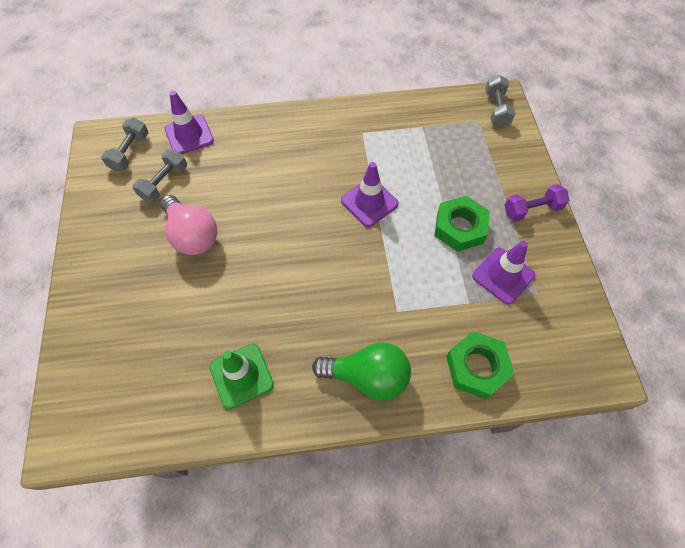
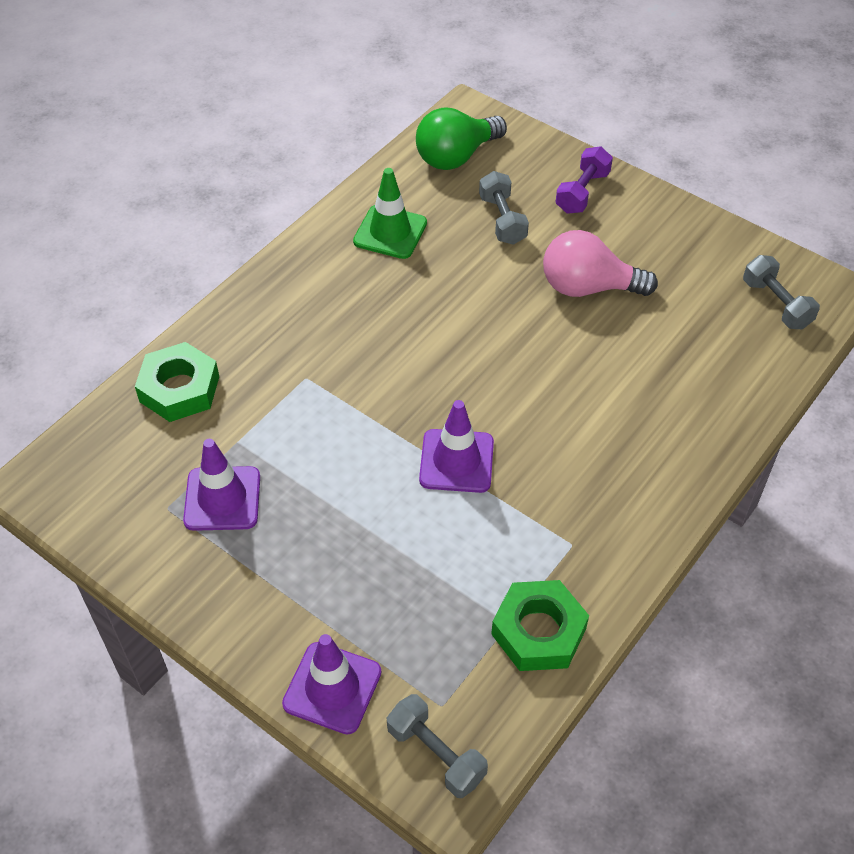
camera: 135 degrees right, 10 degrees down
(164, 183) = (692, 306): grey dumbbell -> grey dumbbell (502, 220)
(189, 135) = (754, 370): purple traffic cone -> purple traffic cone (332, 688)
(367, 376) = (279, 308): green light bulb -> green light bulb (456, 156)
(459, 228) = (321, 516): green nut -> green nut (538, 631)
(532, 210) = (250, 614): purple dumbbell -> purple dumbbell (582, 192)

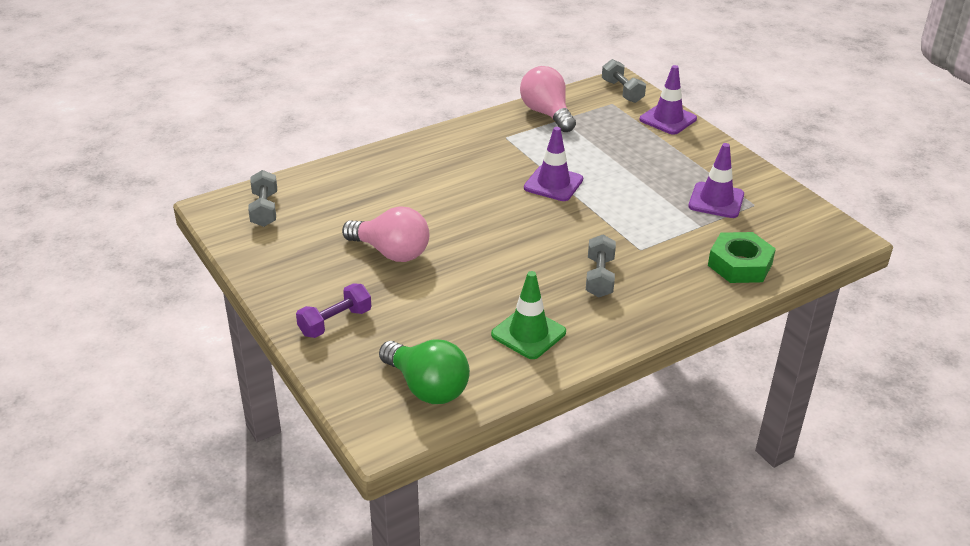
camera: 160 degrees left, 15 degrees down
(456, 156) = (427, 387): green light bulb -> green light bulb turned 60 degrees clockwise
(502, 220) = (423, 318): grey dumbbell -> grey dumbbell (599, 277)
(538, 631) = (546, 113): green nut -> pink light bulb

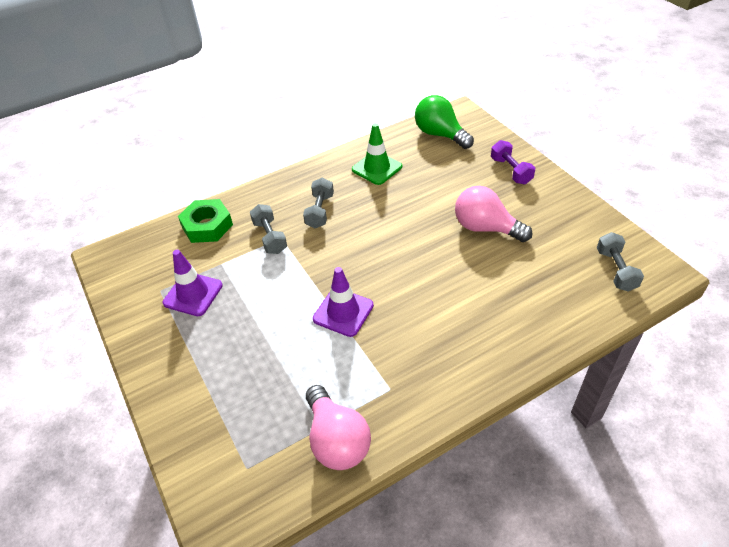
camera: 175 degrees left, 10 degrees up
(335, 322) = (510, 171): purple dumbbell -> purple dumbbell turned 75 degrees counterclockwise
(622, 91) = (224, 500): grey dumbbell -> grey dumbbell (270, 237)
(668, 119) = (187, 431): purple traffic cone -> none

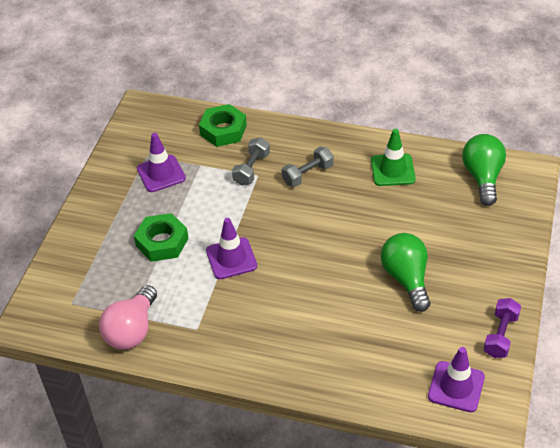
camera: 45 degrees right, 0 degrees up
(266, 346) = (162, 242): none -> green nut
(485, 228) = (406, 278): pink light bulb -> green light bulb
(510, 171) = (494, 250): purple dumbbell -> purple dumbbell (500, 335)
(616, 270) = (456, 387): grey dumbbell -> purple traffic cone

